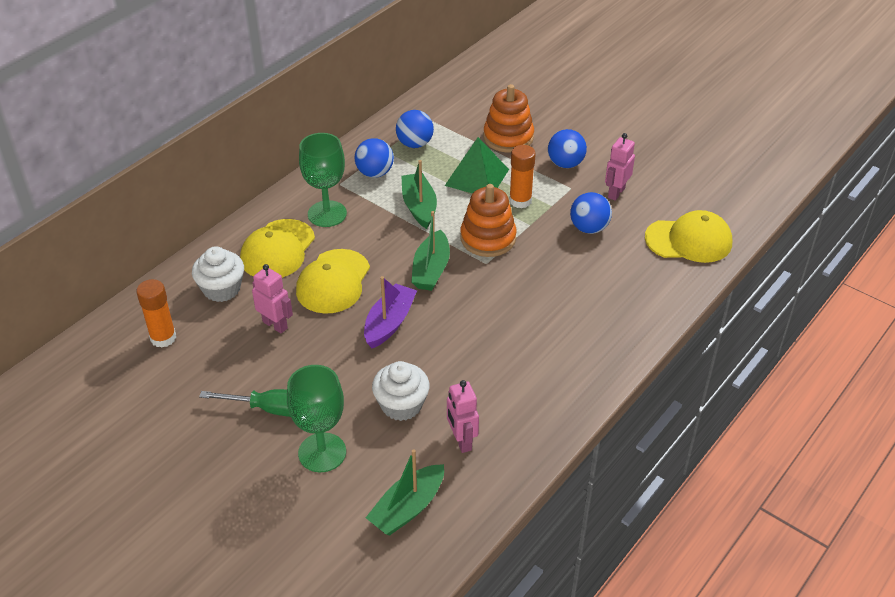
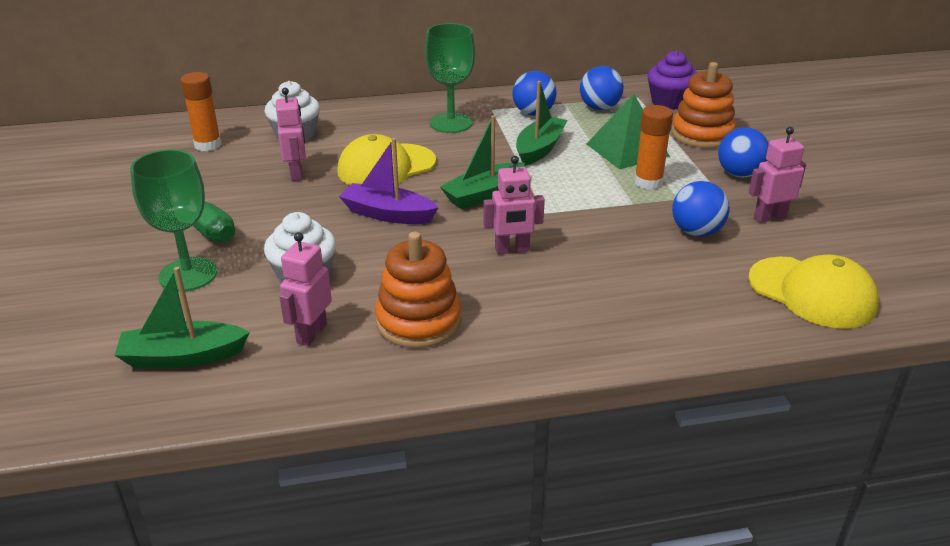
camera: 40 degrees right, 10 degrees down
(277, 250) = (375, 129): yellow cap -> none
(389, 323) = (388, 214): purple boat -> purple boat turned 135 degrees counterclockwise
(455, 114) = (669, 102): none -> purple cupcake
(488, 238) = (573, 196): orange stacking toy -> orange stacking toy (418, 321)
(502, 305) = (512, 250): none -> pink robot

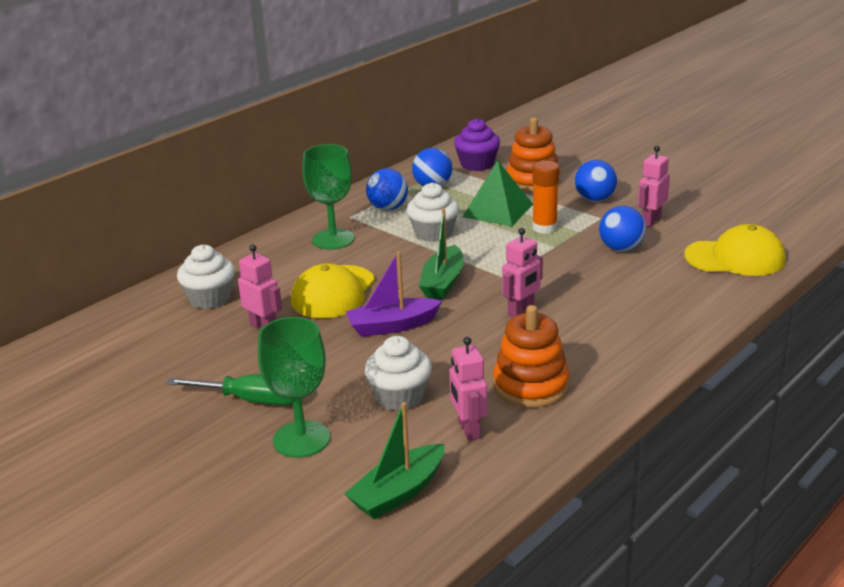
camera: 35 degrees left, 5 degrees down
(208, 145) = (138, 338): orange glue stick -> none
(539, 149) = (433, 233): green boat -> white cupcake

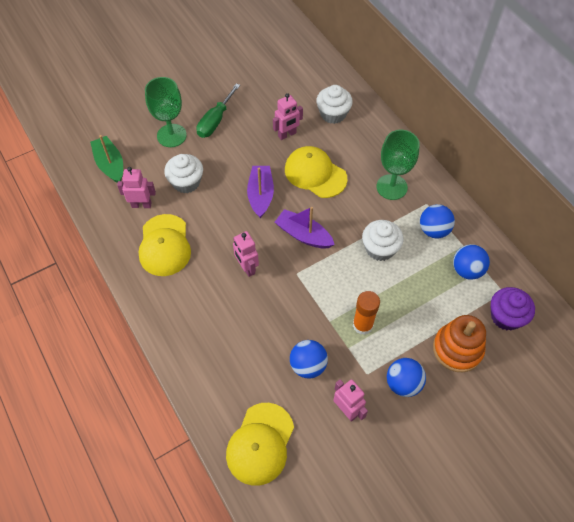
camera: 105 degrees right, 30 degrees up
(443, 282) = (303, 235): green boat -> purple boat
(497, 210) = (405, 303): green pyramid -> none
(530, 386) = (164, 245): orange stacking toy -> yellow cap

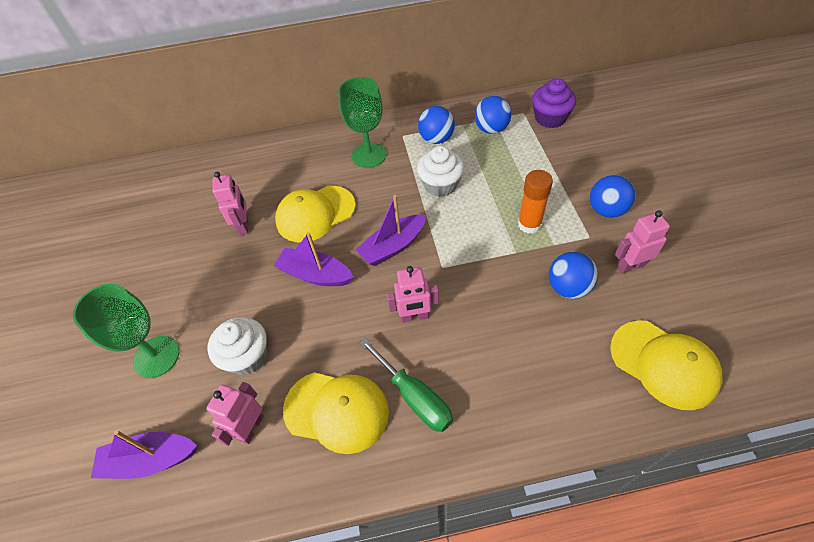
camera: 65 degrees left, 5 degrees down
(110, 165) = (150, 460): green boat -> purple boat
(215, 121) = (170, 296): green screwdriver -> green screwdriver (414, 397)
(333, 114) = (244, 177): white cupcake -> none
(457, 349) = (576, 160): orange stacking toy -> none

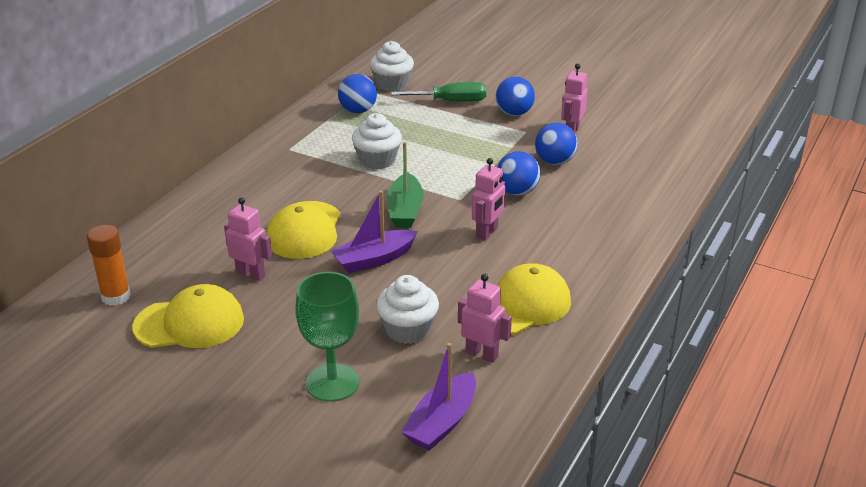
camera: 55 degrees left, 20 degrees down
(251, 428) = (482, 354): pink robot -> pink robot turned 150 degrees clockwise
(369, 155) = (282, 174): green goblet -> none
(393, 246) = (405, 210): purple boat -> green boat
(414, 397) = (556, 265): green screwdriver -> green screwdriver (451, 101)
(436, 139) = (323, 137): blue ball -> blue ball (517, 191)
(529, 224) = (479, 146): orange glue stick -> orange glue stick (116, 296)
(550, 118) = (392, 84): purple cupcake -> white cupcake
(664, 364) = (656, 162): yellow cap -> yellow cap (190, 323)

